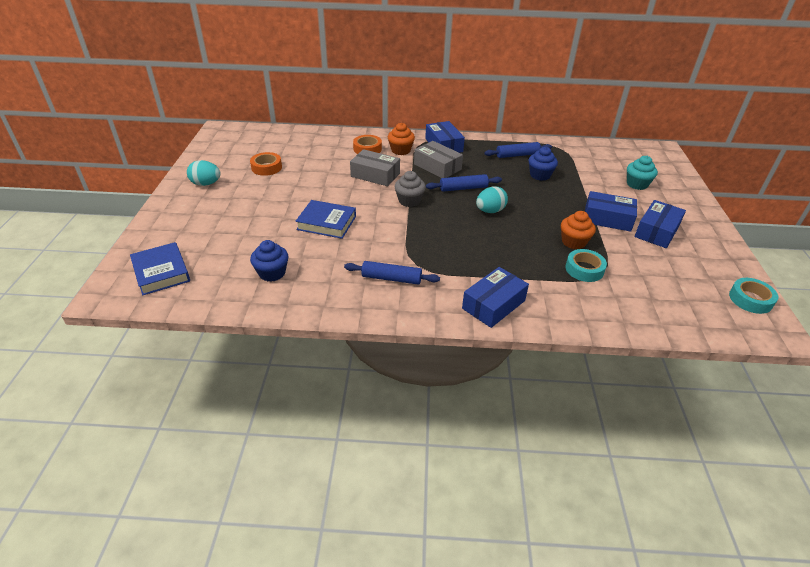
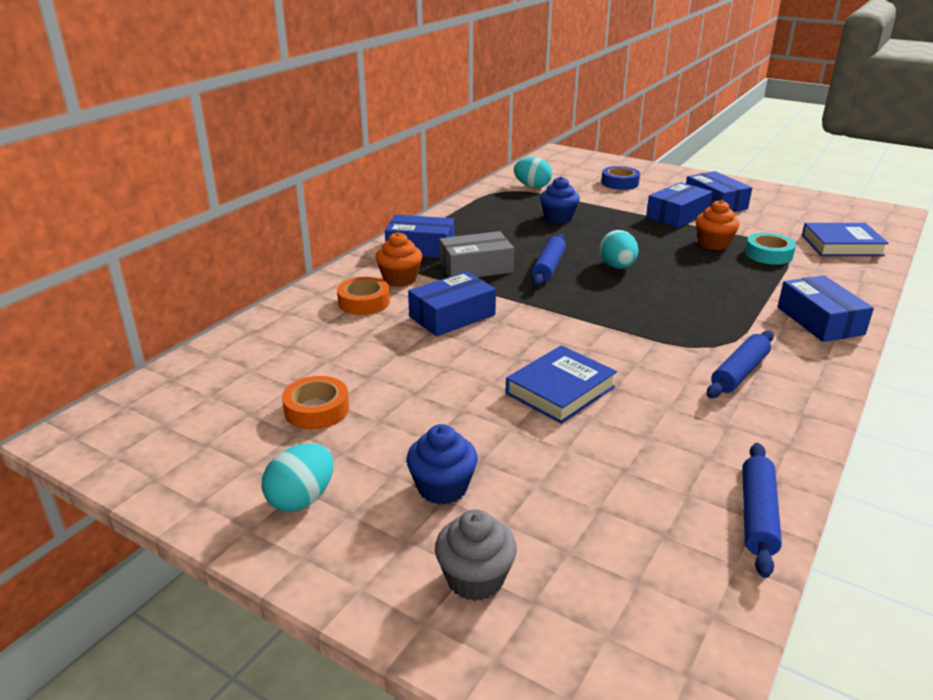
camera: 60 degrees left, 10 degrees down
(161, 272) = (611, 626): blue book -> blue book (841, 245)
(272, 273) = (679, 477): blue cupcake -> blue cupcake (442, 487)
(375, 175) = (452, 316): grey box -> blue box
(409, 201) = (549, 310): grey cupcake -> grey cupcake (475, 578)
(517, 155) = (498, 215): blue rolling pin -> blue rolling pin (757, 515)
(580, 154) = (532, 186): none -> turquoise egg
(637, 184) = (620, 183): turquoise cupcake -> blue tape
(750, 299) = (844, 206): turquoise tape -> none

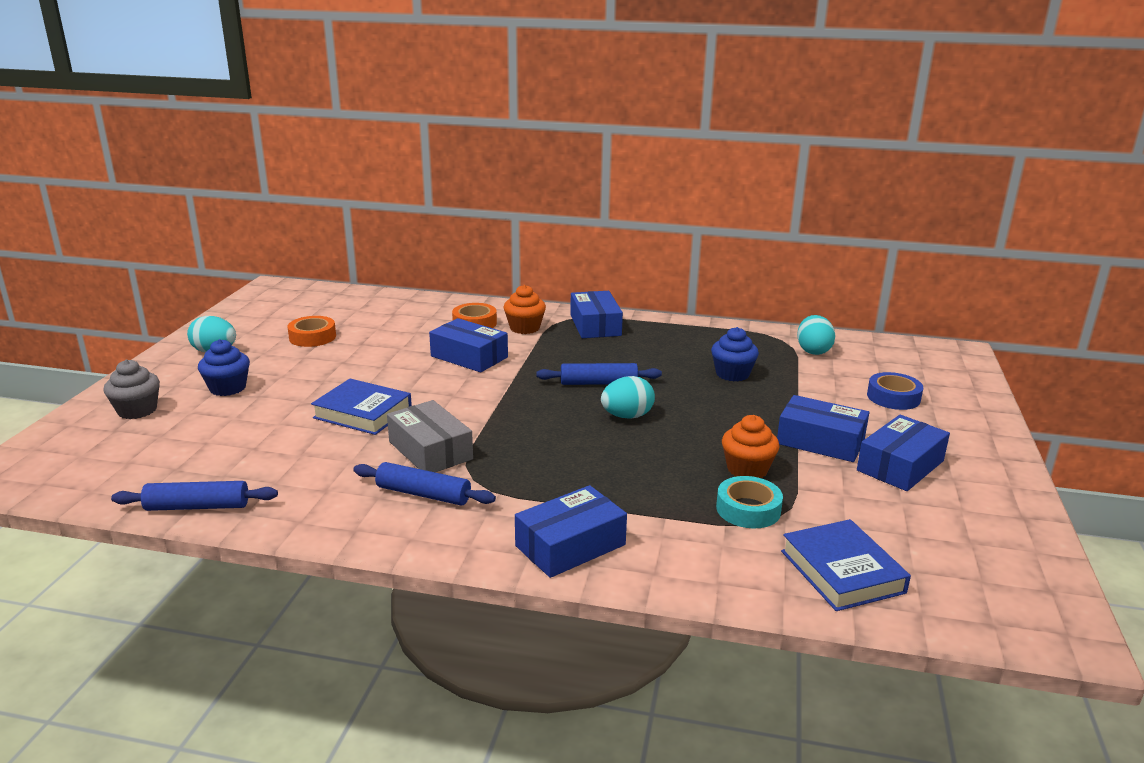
camera: 70 degrees right, 5 degrees down
(476, 267) = (571, 352): grey box -> grey box (430, 450)

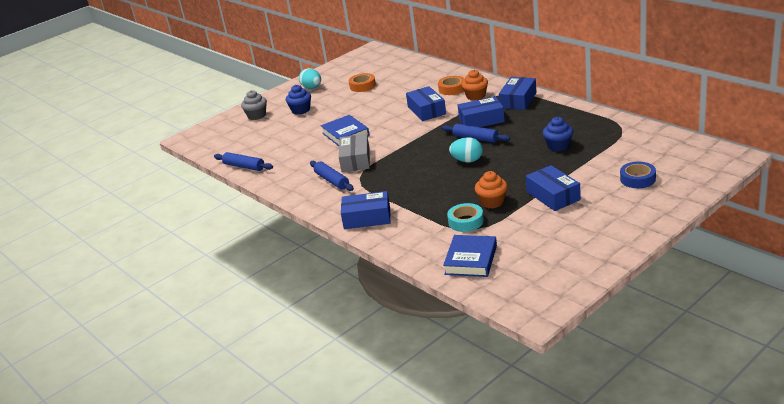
camera: 40 degrees right, 5 degrees up
(813, 351) = (631, 139): turquoise egg -> none
(900, 466) = (578, 219): blue box -> blue box (481, 120)

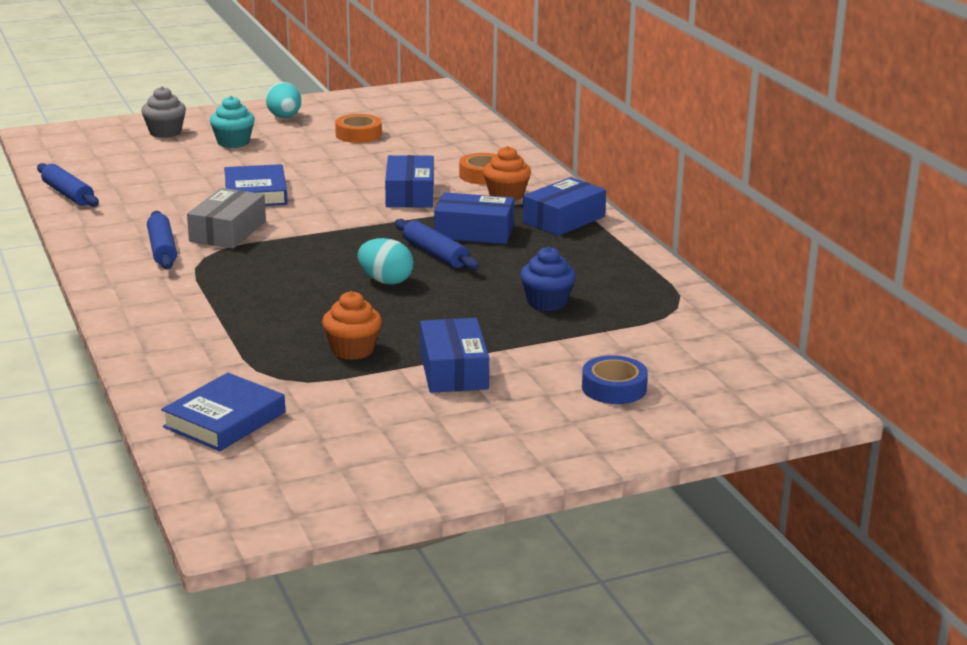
camera: 15 degrees right, 5 degrees down
(301, 110) = (233, 142): blue cupcake -> turquoise cupcake
(367, 218) = (149, 314): blue box -> none
(466, 221) = (281, 364): turquoise tape -> none

